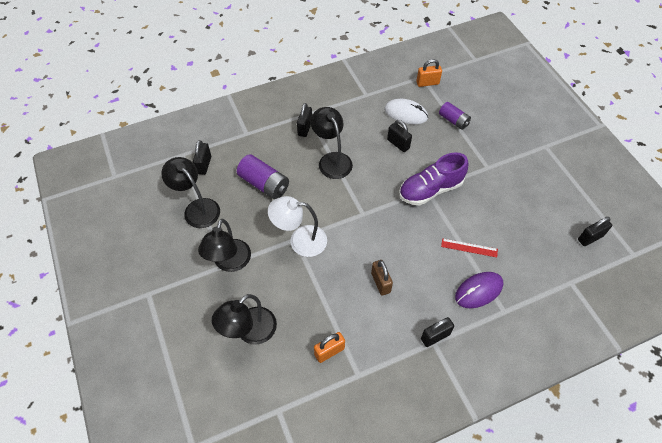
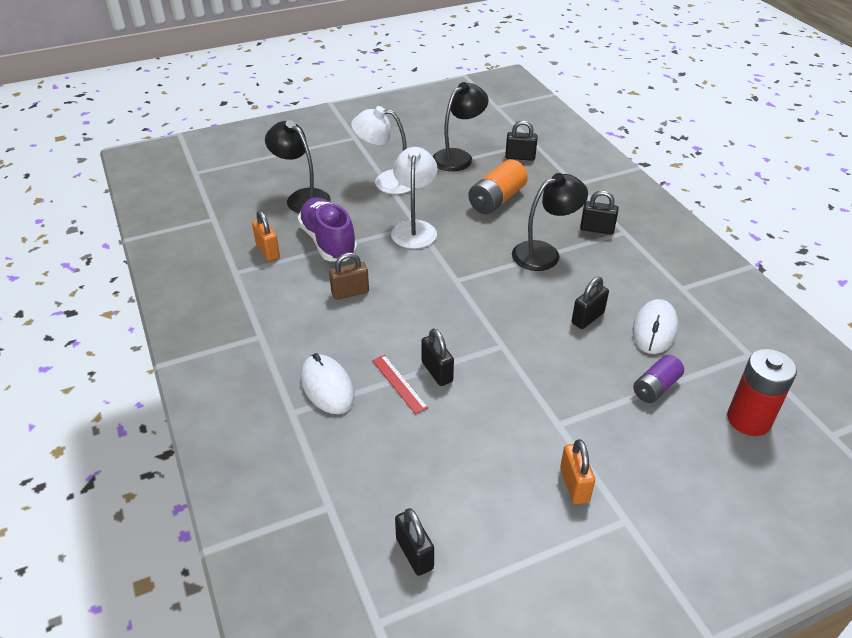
camera: 90 degrees right, 15 degrees down
(229, 263) = (386, 181): black lamp -> white lamp
(264, 184) = (496, 200): purple battery -> orange battery
(427, 83) = (736, 360): orange padlock -> orange padlock (574, 485)
(430, 190) = (503, 348): purple shoe -> purple shoe (328, 242)
(435, 336) = (267, 337): black padlock -> black padlock (437, 372)
(469, 248) = (399, 383): red ruler -> red ruler turned 45 degrees counterclockwise
(471, 87) = (748, 420): none -> red battery
(478, 291) = (327, 387): purple mouse -> white mouse

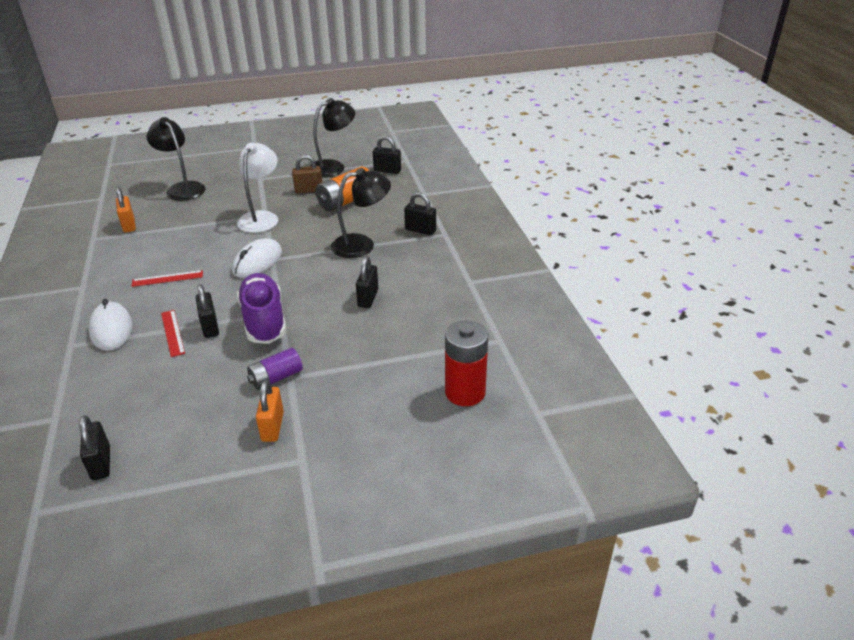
camera: 10 degrees right, 5 degrees down
(328, 242) = (182, 222): purple shoe -> purple shoe (264, 321)
(350, 292) = (176, 261): brown padlock -> brown padlock (309, 190)
(353, 316) = (167, 278): none -> red ruler
(386, 181) = (260, 181): white lamp -> none
(587, 318) = (368, 298): black padlock -> black padlock turned 45 degrees counterclockwise
(654, 329) = (423, 312): white mouse -> white mouse (257, 262)
(655, 387) = (395, 358): purple battery -> purple battery (276, 378)

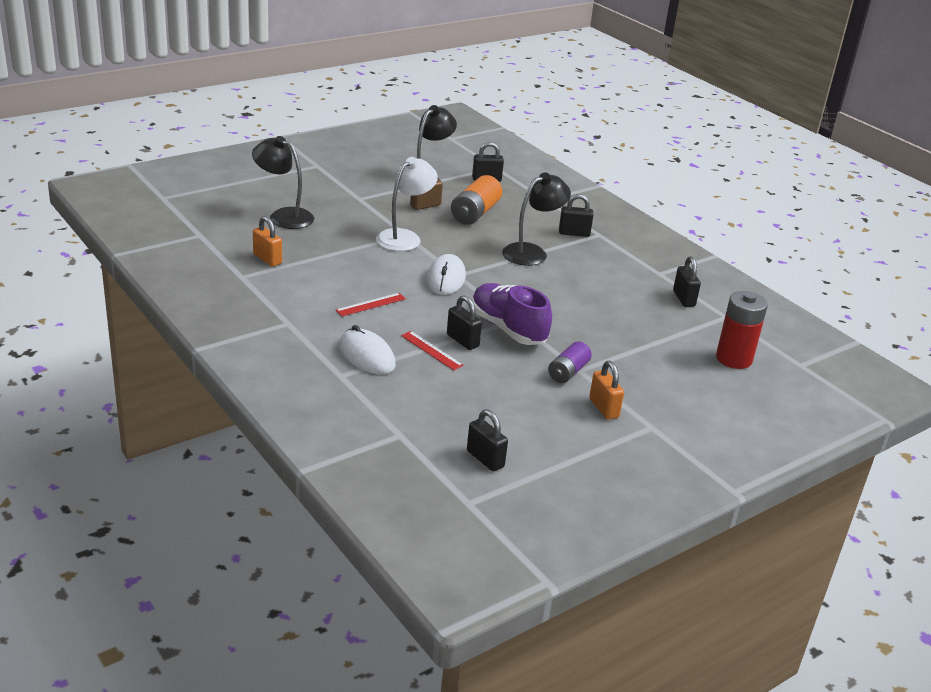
camera: 25 degrees left, 5 degrees down
(261, 217) = (404, 237): white lamp -> white lamp turned 45 degrees clockwise
(368, 298) = (584, 297): black padlock -> black padlock (684, 299)

